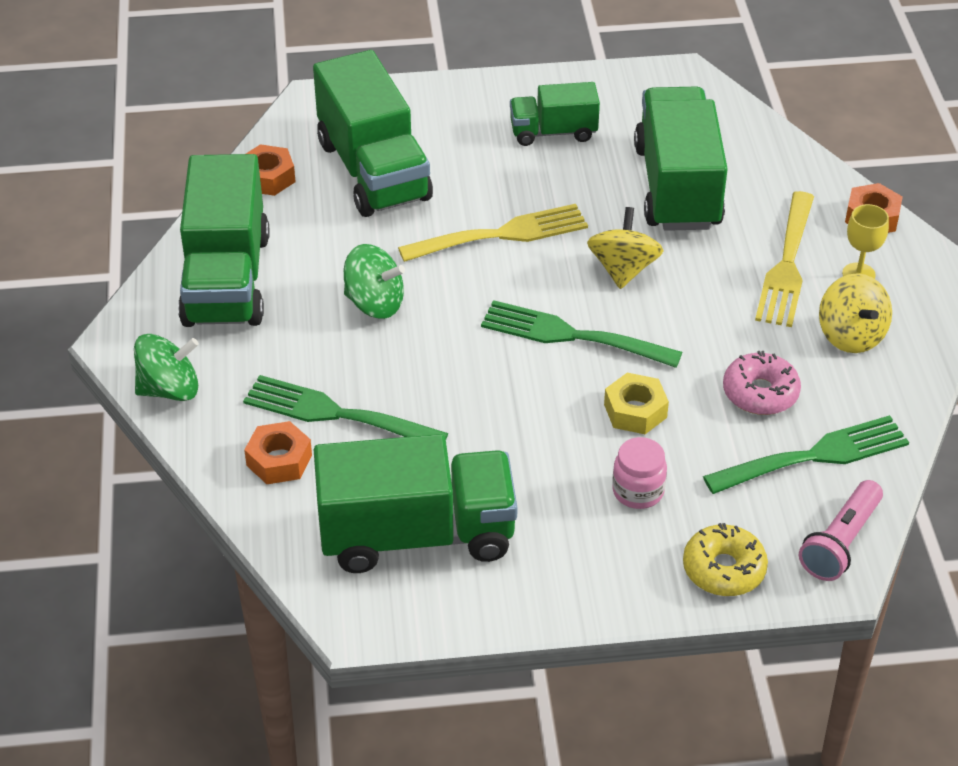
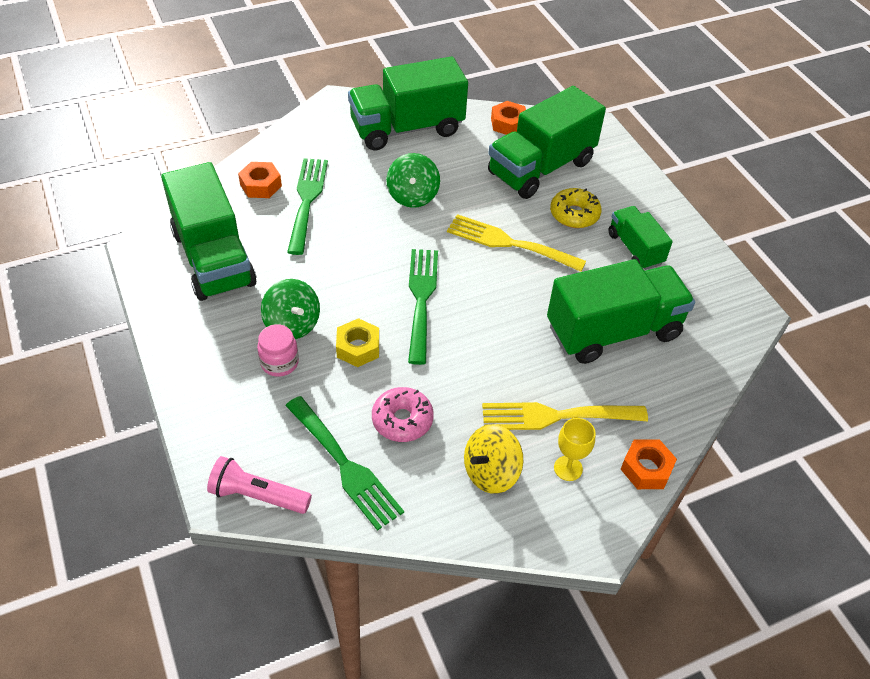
camera: 70 degrees right, 5 degrees up
(169, 389) = (305, 128): green spinning top -> green spinning top (292, 324)
(502, 234) = (509, 243): yellow fork -> yellow fork turned 150 degrees clockwise
(623, 269) = (503, 315): yellow spinning top -> none
(723, 569) = (216, 425): yellow donut -> yellow donut (574, 214)

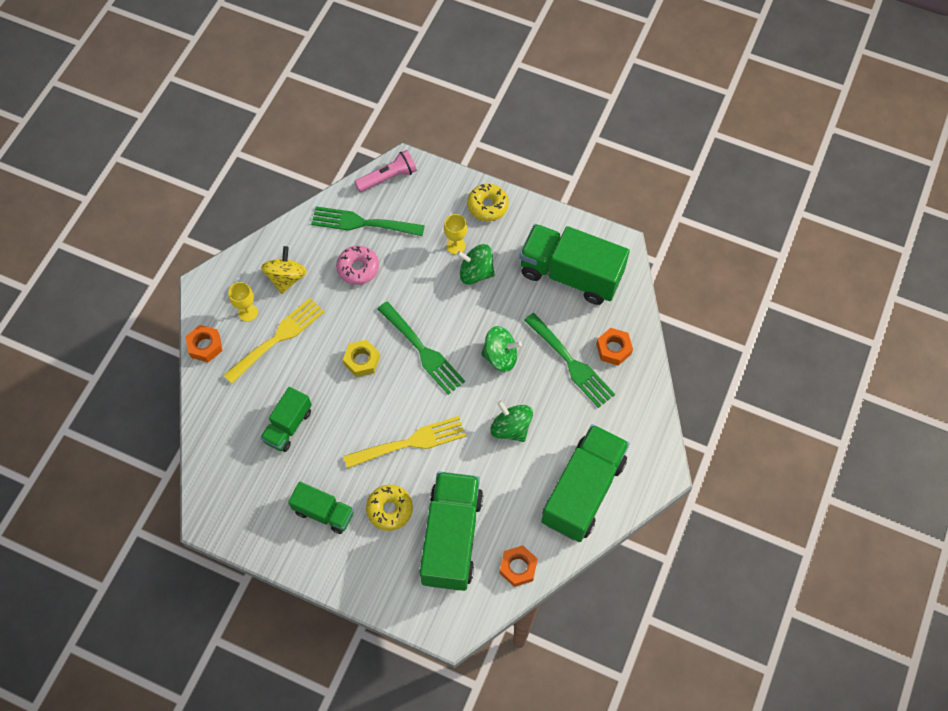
camera: 140 degrees right, 15 degrees up
(199, 375) = (487, 206): none -> yellow donut
(279, 363) = (456, 246): pink jar -> yellow goblet
(358, 246) = (500, 356): none -> green spinning top
(358, 348) = (425, 289): yellow nut -> yellow nut (362, 361)
(613, 331) = (288, 426): green truck -> green truck, size x0.55

